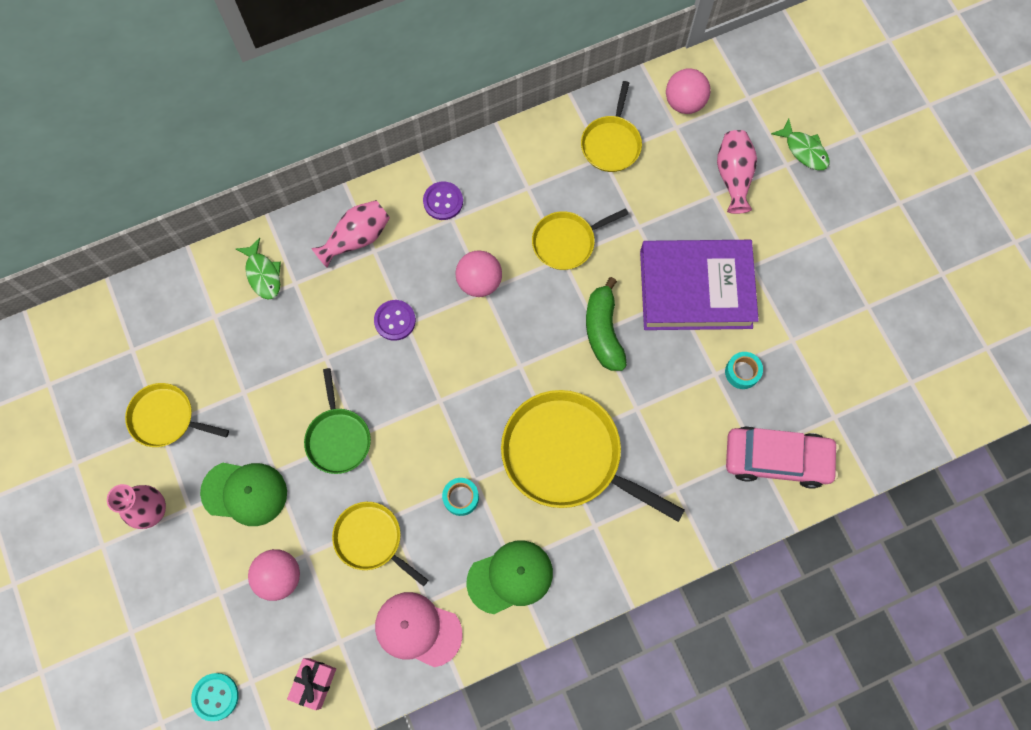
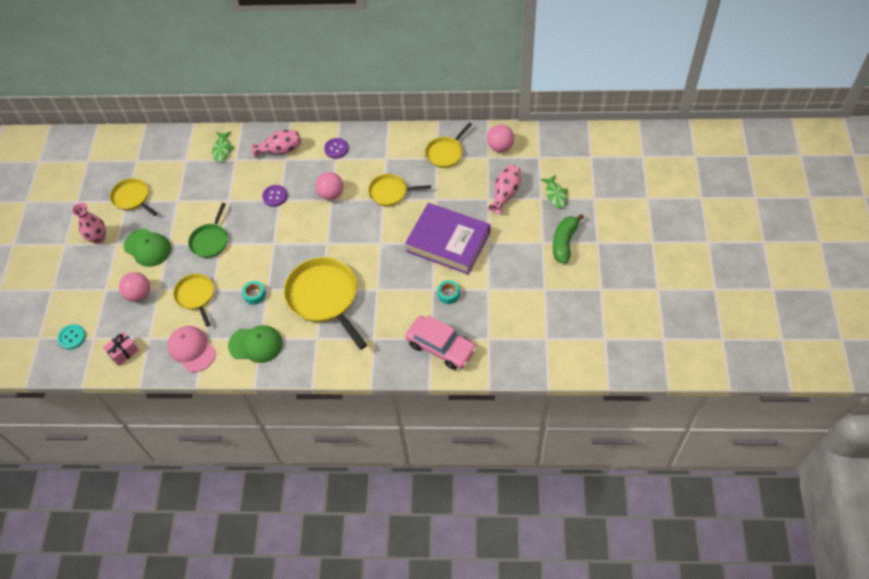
camera: 30 degrees right, 15 degrees down
(603, 331) = (383, 244): green banana -> green banana (564, 242)

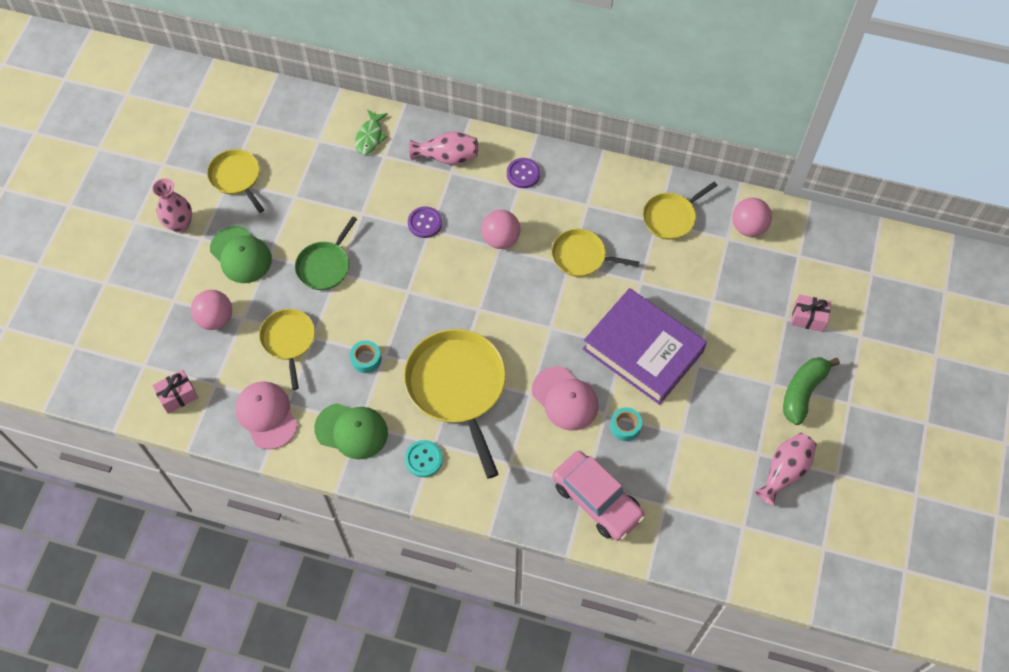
camera: 10 degrees right, 5 degrees up
(72, 337) = (116, 357): turquoise button -> turquoise button (423, 459)
(402, 286) = (565, 399): none -> pink cap
(505, 193) = (739, 298): pink vase -> pink vase (784, 471)
(555, 195) = (808, 318): green fish -> pink gift

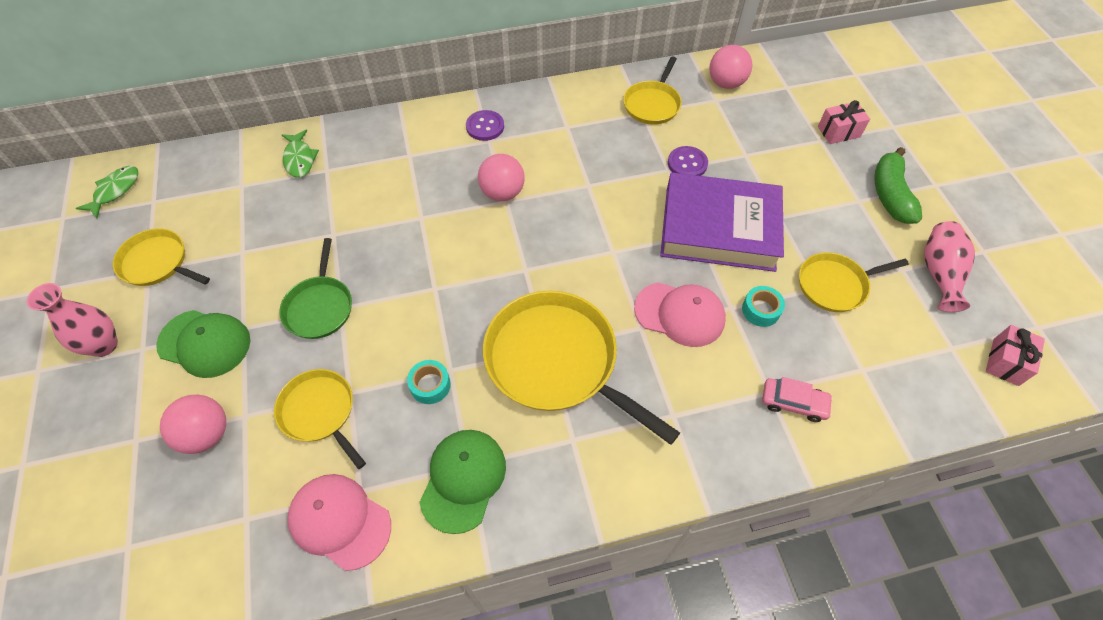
camera: 30 degrees left, 5 degrees down
(178, 396) = (198, 563): pink gift -> pink gift (1005, 362)
(232, 103) = (115, 191): none -> green fish
(351, 431) = (463, 480): green cap -> green cap turned 60 degrees counterclockwise
(423, 459) = (572, 465): turquoise button -> none
(425, 223) = (411, 213): purple button -> purple button (687, 163)
(447, 157) = (396, 143): pink vase -> none
(581, 256) = (595, 173): yellow pan -> yellow pan (835, 285)
(597, 500) = (793, 403): pink car -> pink car, size x0.53

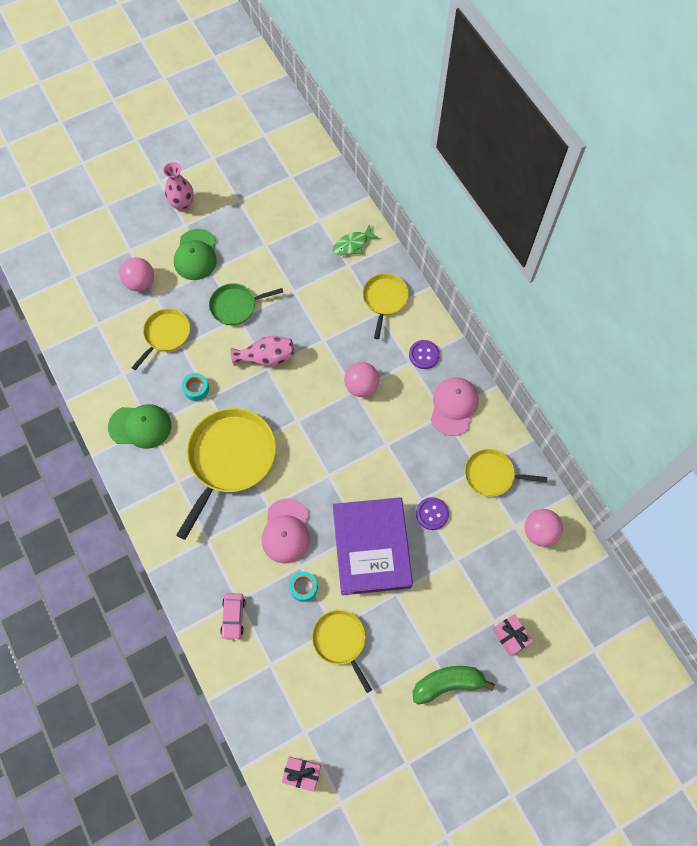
camera: 75 degrees right, 10 degrees up
(115, 191) = (293, 151): green fish -> none
(157, 263) = (245, 202): yellow pan -> yellow pan (384, 299)
(340, 521) = (105, 370): pink cap -> pink cap (454, 406)
(939, 273) = (373, 724): pink vase -> pink vase (266, 357)

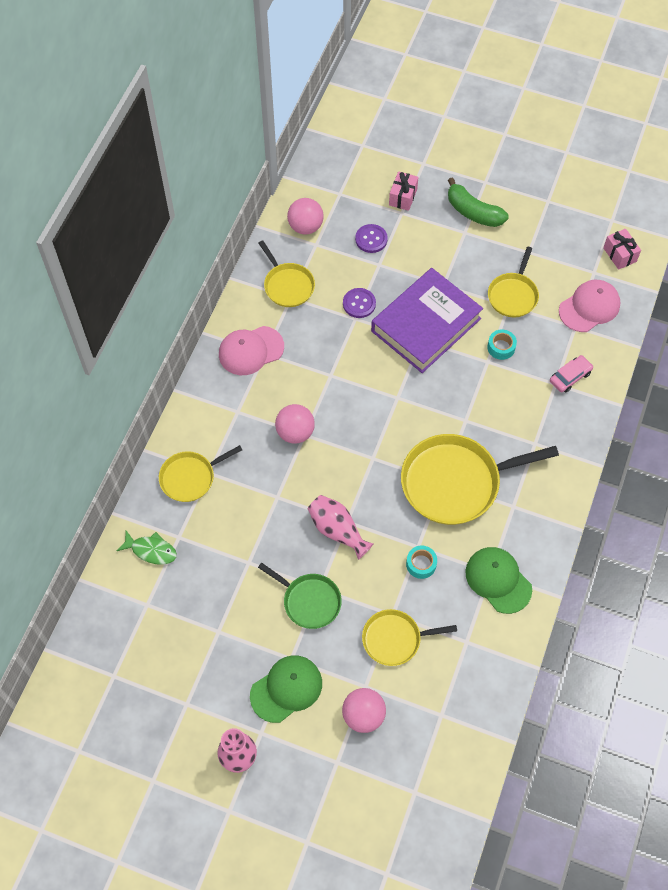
camera: 130 degrees left, 5 degrees down
(286, 531) = (472, 392): pink cap -> pink cap (589, 307)
(424, 355) = (221, 406): purple button -> purple button (371, 239)

